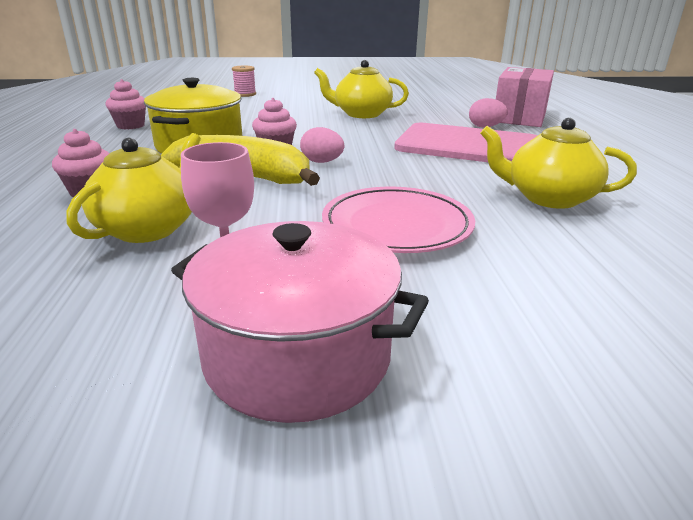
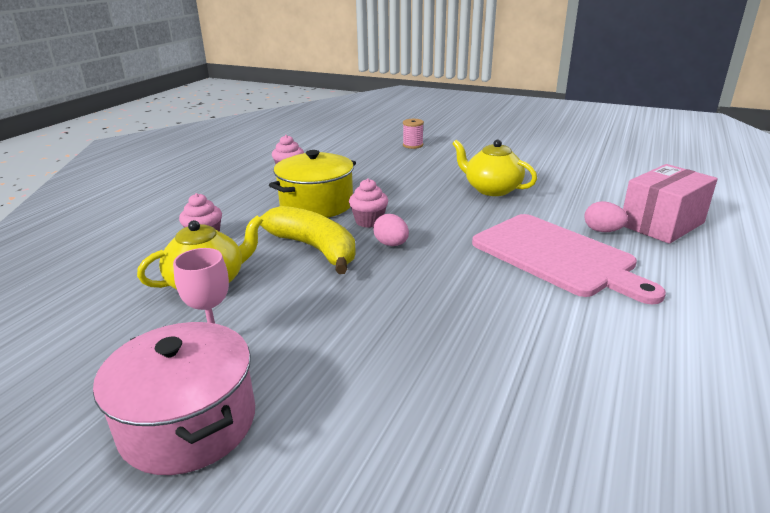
camera: 30 degrees right, 0 degrees up
(397, 226) = (374, 332): pink plate -> none
(548, 198) = (550, 342): yellow teapot -> none

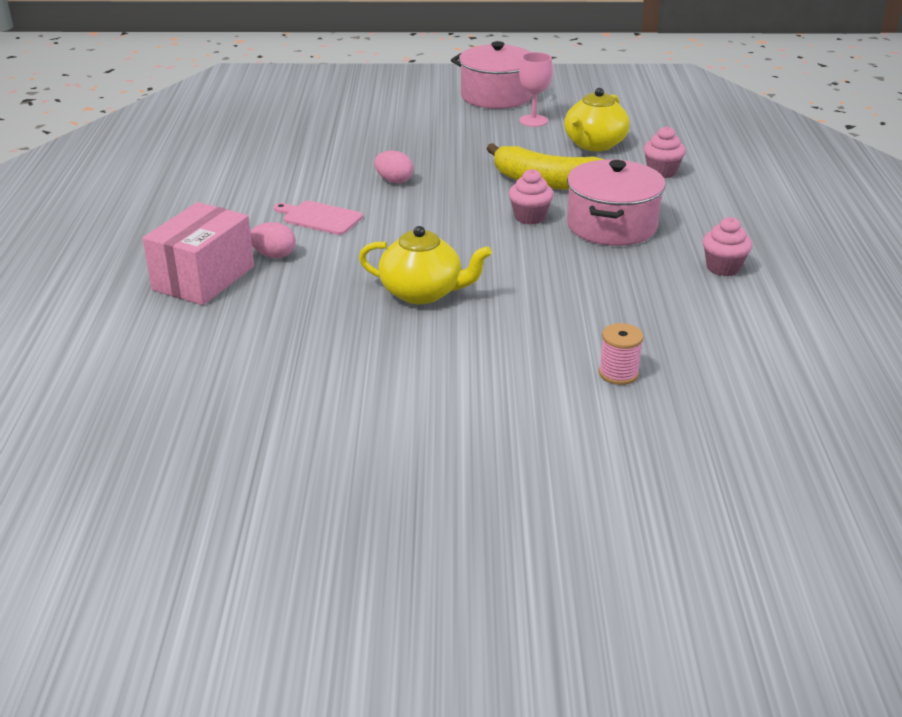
camera: 155 degrees right, 5 degrees up
(316, 204) = (611, 225): yellow pot -> pink pot
(391, 244) = (483, 199): pink egg -> pink egg (394, 181)
(557, 256) = (319, 217): pink cutting board -> pink cutting board, size x0.49

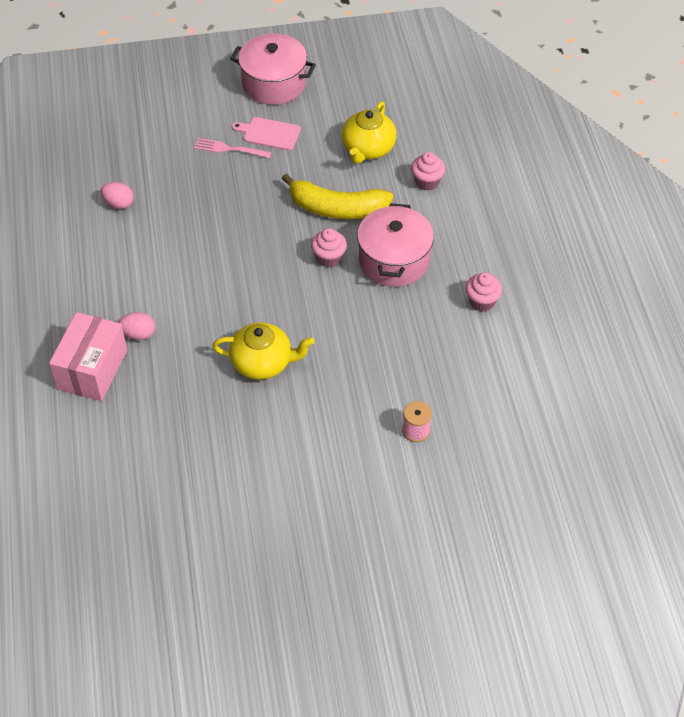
camera: 10 degrees left, 20 degrees up
(319, 217) = (162, 281): pink cutting board -> pink cutting board (269, 133)
(394, 181) = (211, 223): pink egg -> pink egg (119, 204)
(433, 133) = (229, 149): none -> pink fork
(533, 121) = (312, 119): pink goblet -> none

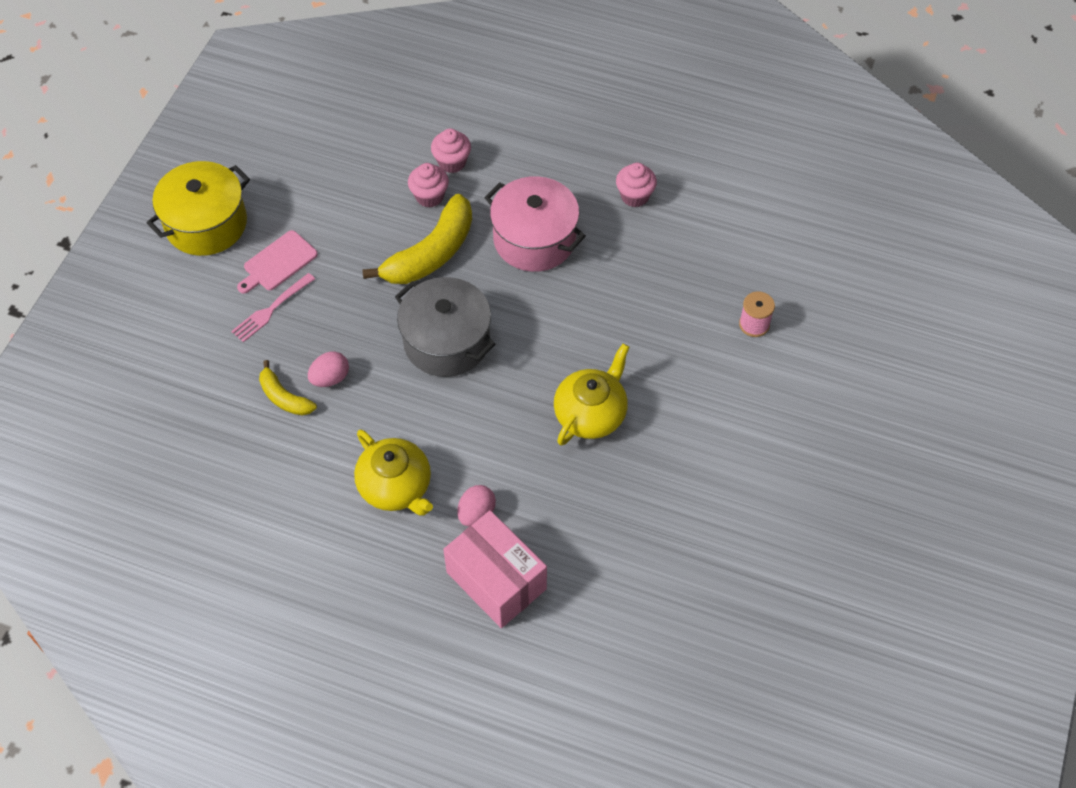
camera: 60 degrees left, 5 degrees up
(119, 204) = (271, 452): pink egg -> pink egg (330, 378)
(165, 190) = (284, 397): none -> yellow banana
(268, 252) = (446, 342): none -> grey pot
(274, 83) = (206, 224): pink pot -> yellow pot
(329, 258) = (492, 292): pink cupcake -> pink cupcake (429, 196)
(368, 149) = (369, 188): yellow teapot -> yellow teapot (396, 487)

